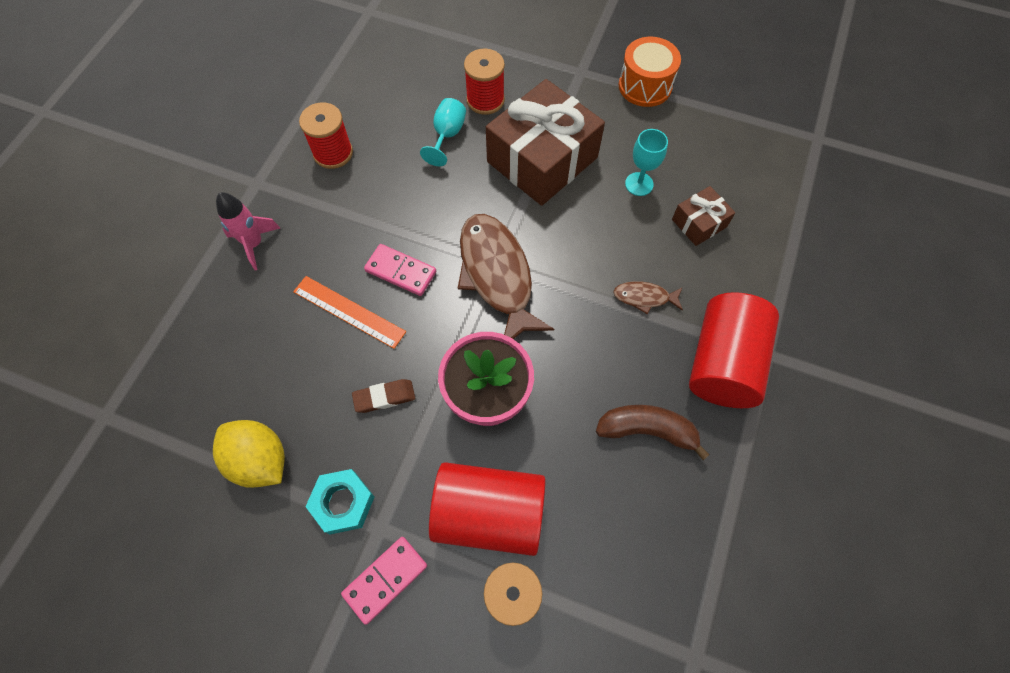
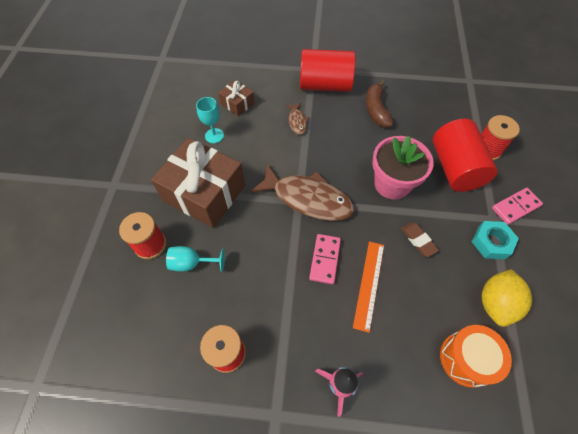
camera: 105 degrees left, 5 degrees down
(385, 579) = (515, 207): pink domino -> pink domino turned 60 degrees counterclockwise
(497, 275) = (307, 198): brown fish -> brown fish turned 120 degrees counterclockwise
(645, 86) = (126, 144): orange drum -> orange drum (466, 359)

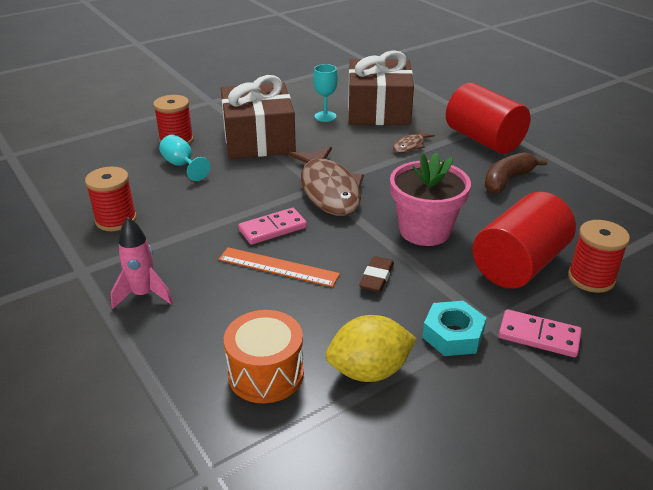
camera: 50 degrees right, 25 degrees down
(237, 104) = (378, 110): brown gift -> brown gift, size x2.11
(369, 284) = (278, 267): orange ruler -> orange ruler turned 45 degrees clockwise

